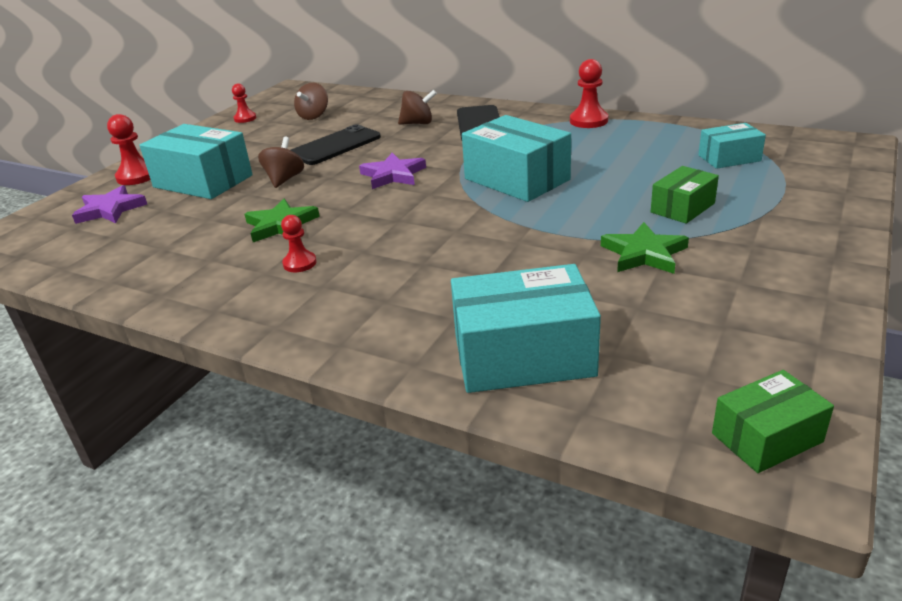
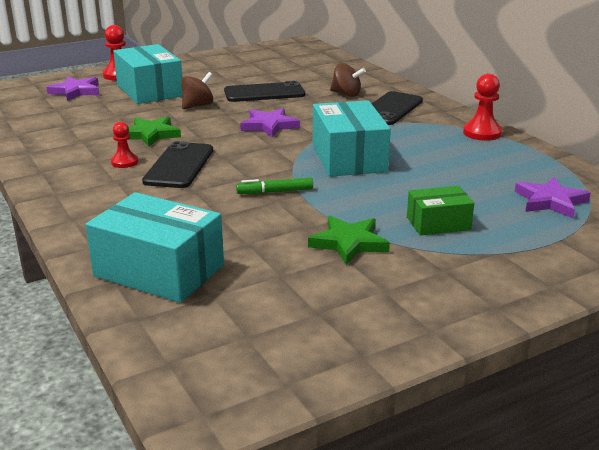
camera: 30 degrees right, 5 degrees down
(245, 118) = (237, 56): red pawn -> none
(314, 116) = (283, 67): brown spinning top -> none
(366, 245) = (179, 166): none -> black phone
(503, 234) = (275, 192): none -> green marker
(729, 158) = (550, 201): turquoise box -> purple star
(767, 437) = (219, 389): green box -> none

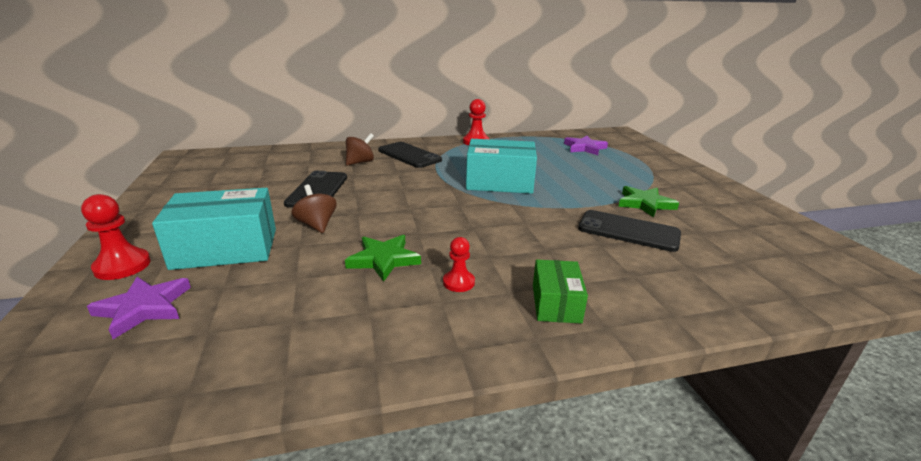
camera: 75 degrees left, 0 degrees up
(159, 270) = (709, 281): turquoise box -> none
(179, 166) = (484, 251): black phone -> black phone (628, 231)
(269, 126) = (408, 199): purple star -> none
(275, 192) = (556, 216): green marker -> none
(438, 223) = (614, 176): green box -> green box (556, 303)

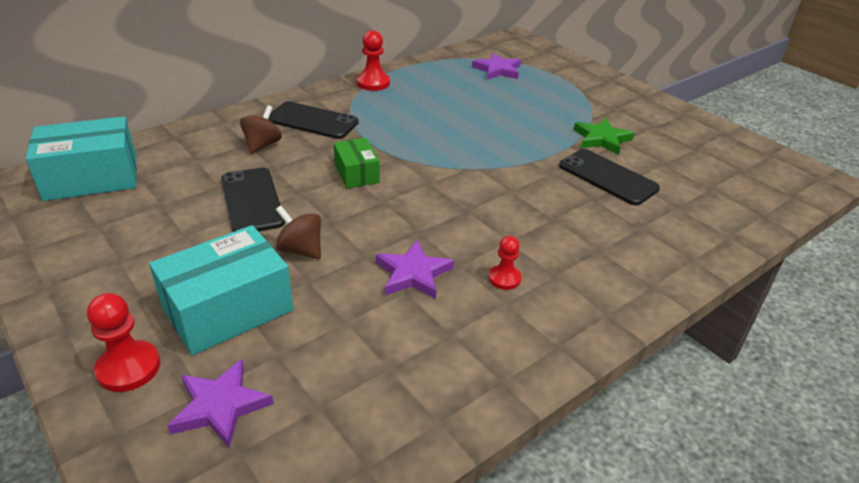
camera: 25 degrees left, 10 degrees up
(384, 260) = (413, 274): green star -> purple star
(499, 182) = (446, 141): turquoise box -> turquoise box (91, 178)
(556, 303) = (600, 275): green box -> green box (356, 173)
(628, 231) = (607, 177): black phone -> black phone turned 45 degrees clockwise

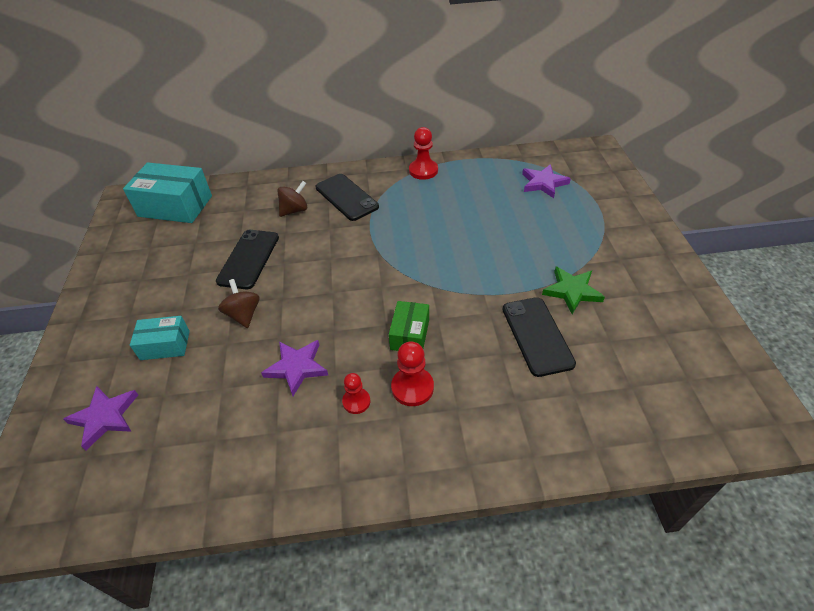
camera: 35 degrees right, 10 degrees up
(128, 368) = (85, 365): red pawn -> red pawn (412, 387)
(228, 309) = (165, 345): turquoise box -> turquoise box, size x0.57
(356, 173) = (336, 258): green box -> green box (409, 334)

